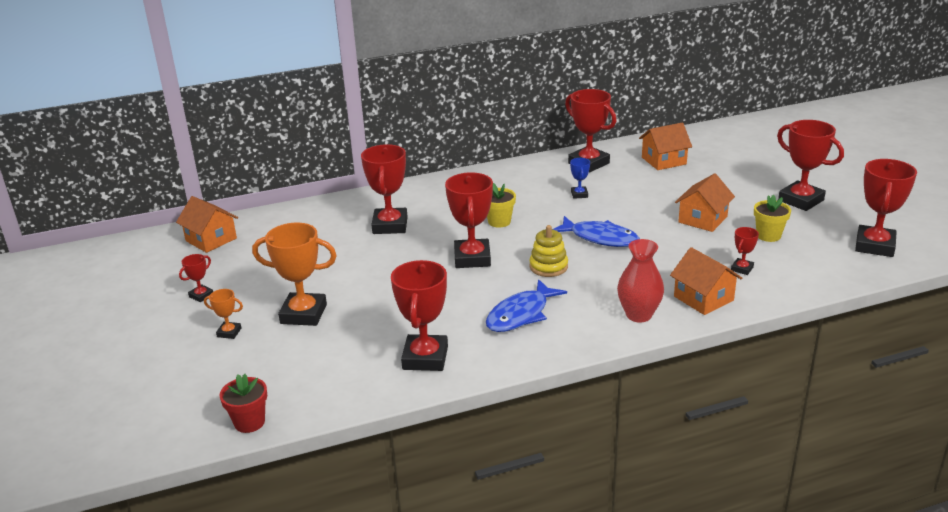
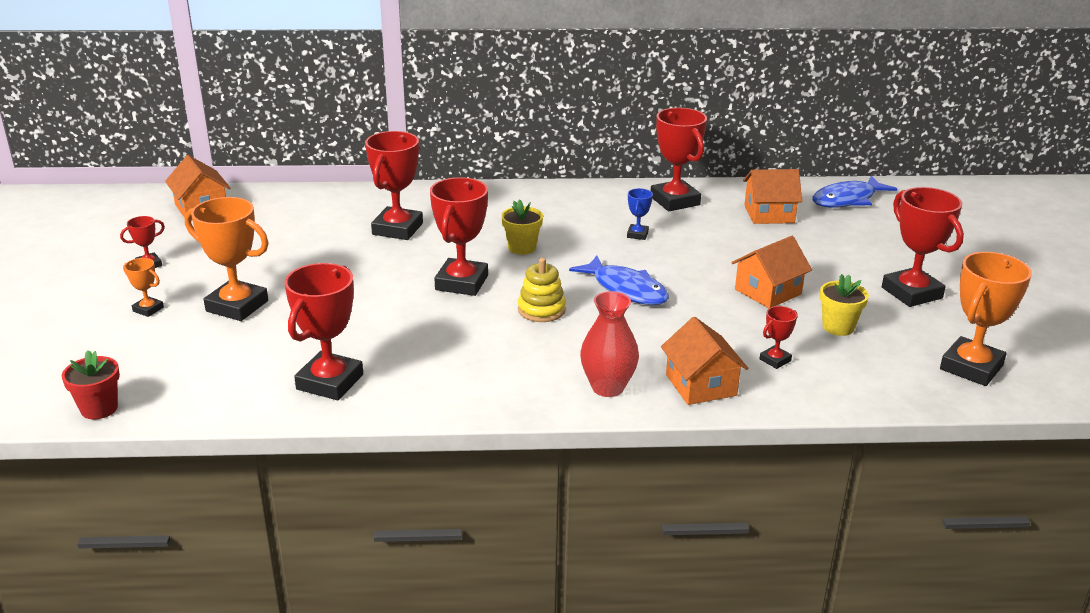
camera: 15 degrees right, 0 degrees up
(520, 314) = (470, 357): blue fish -> blue fish (847, 200)
(874, 246) = (971, 367): red trophy -> orange trophy

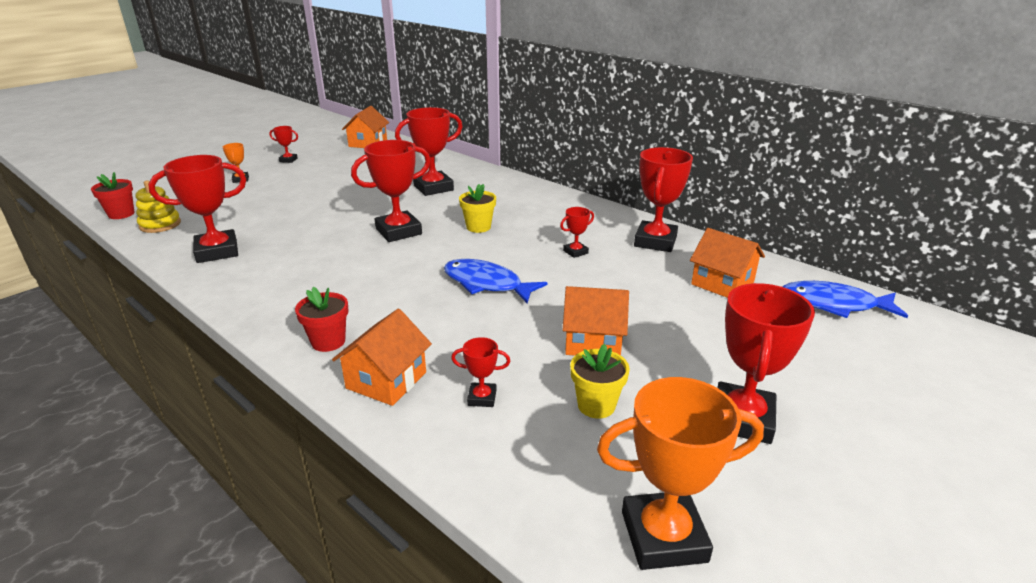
camera: 45 degrees right, 0 degrees up
(237, 306) = (274, 194): orange trophy -> none
(541, 310) = (405, 269): yellow stacking toy -> yellow stacking toy (160, 225)
(607, 387) = (328, 341): red vase -> red flower pot
(626, 289) = (486, 284): blue fish -> blue fish turned 120 degrees clockwise
(637, 234) = (575, 252): blue trophy -> red trophy

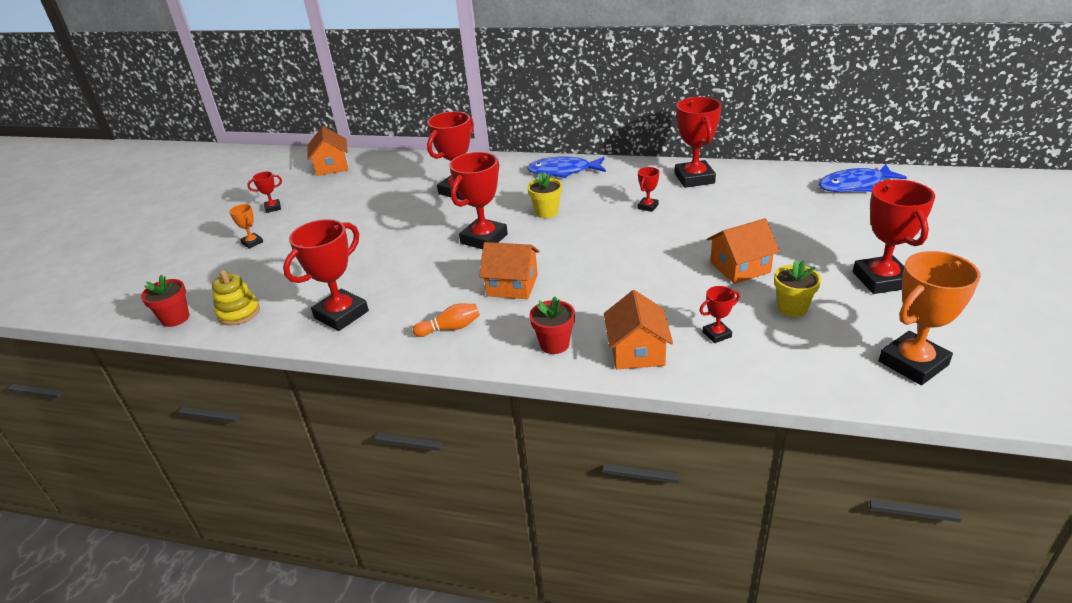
camera: 25 degrees left, 5 degrees up
(272, 293) = (450, 328): none -> orange bowling pin
(486, 284) = (614, 255): blue fish -> blue fish (563, 171)
(722, 283) = (774, 195): orange house -> orange house (512, 285)

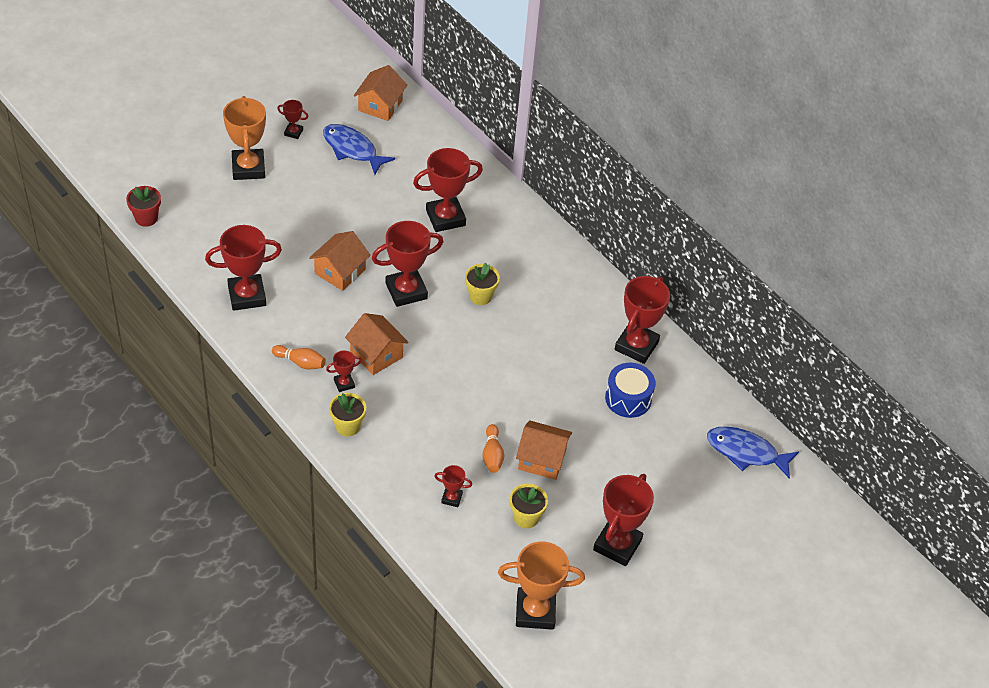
camera: 30 degrees right, 15 degrees up
(239, 313) = (187, 243): yellow stacking toy -> none
(252, 243) = (248, 168): orange trophy -> orange trophy, size x2.09
(554, 344) = (347, 426): red flower pot -> yellow flower pot
(563, 171) = (548, 255): blue fish -> blue fish (352, 149)
(637, 351) = (389, 471): orange house -> orange house (340, 271)
(648, 206) = (560, 349): red trophy -> red trophy (344, 383)
(700, 288) = (492, 455): none -> orange bowling pin
(736, 203) = (628, 398): none -> blue drum

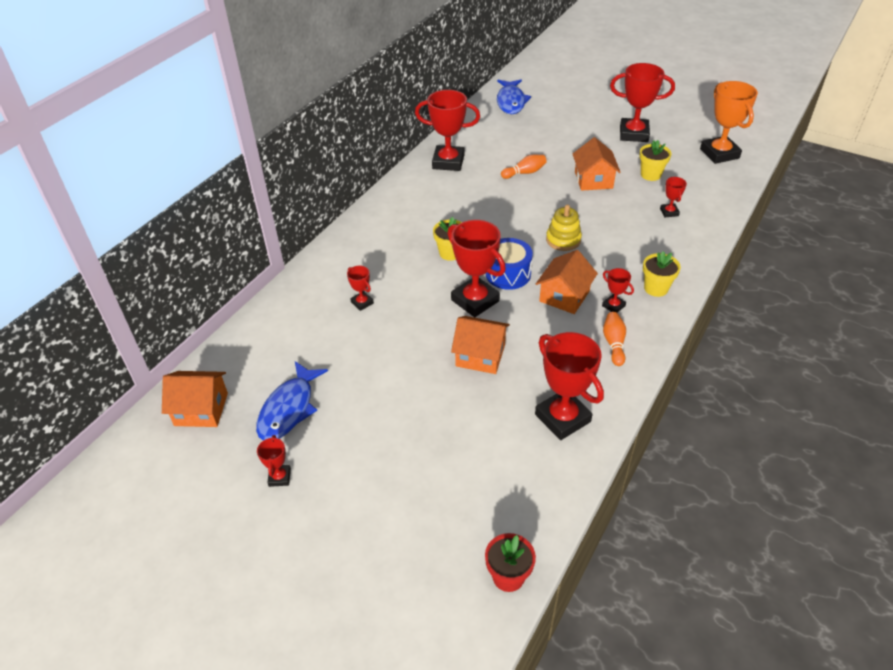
camera: 105 degrees left, 5 degrees down
(248, 168) = (364, 499): orange trophy -> none
(445, 218) = (362, 303): red trophy -> red trophy, size x0.48
(454, 388) = (563, 240): none -> yellow stacking toy
(492, 455) = (611, 203): orange bowling pin -> orange bowling pin (524, 173)
(628, 398) = (503, 155): blue drum -> blue drum (508, 274)

